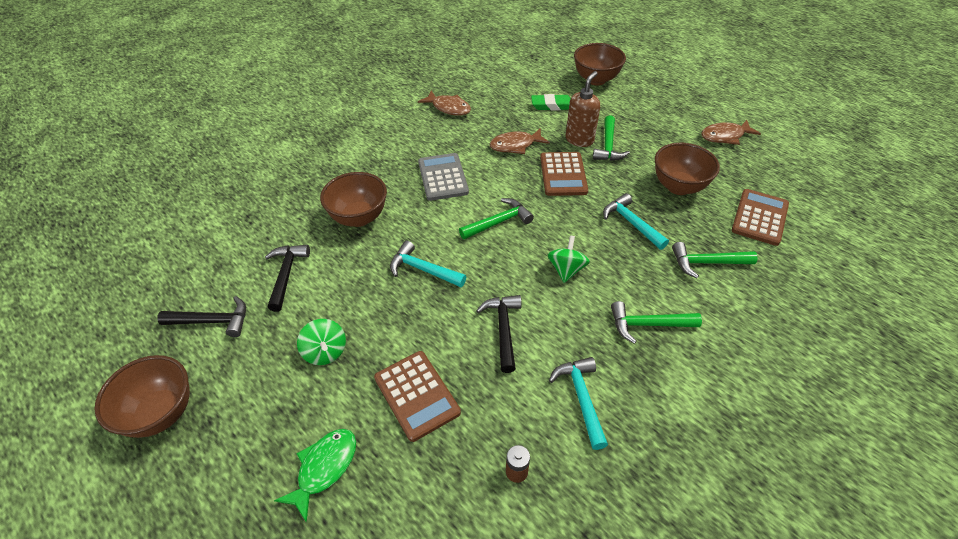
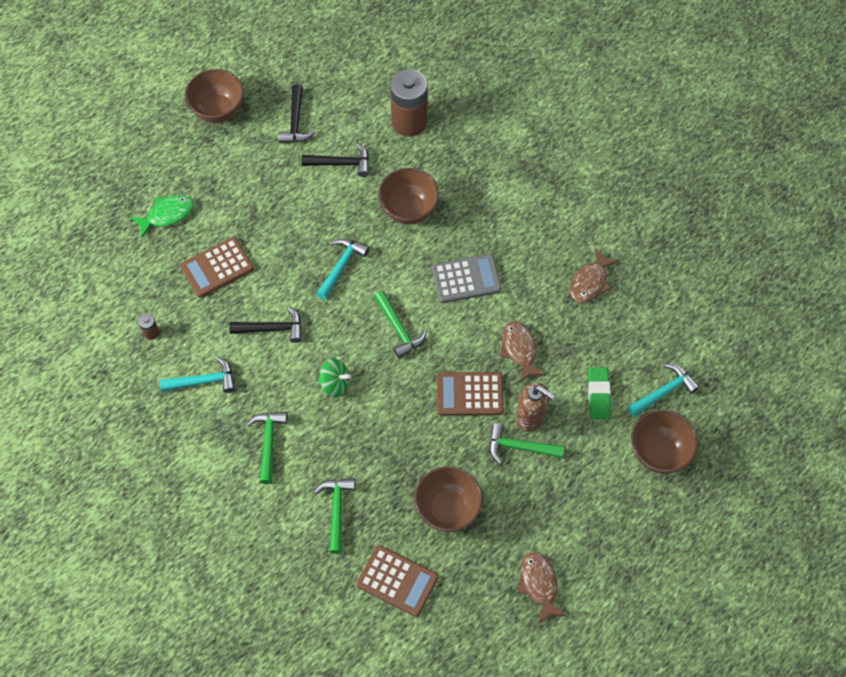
camera: 90 degrees right, 15 degrees up
(248, 219) = (409, 122): none -> brown battery
(324, 468) = (167, 215): green fish -> green fish turned 60 degrees counterclockwise
(325, 352) = (261, 203): green spinning top -> none
(631, 223) = (393, 451): turquoise hammer -> turquoise hammer (664, 392)

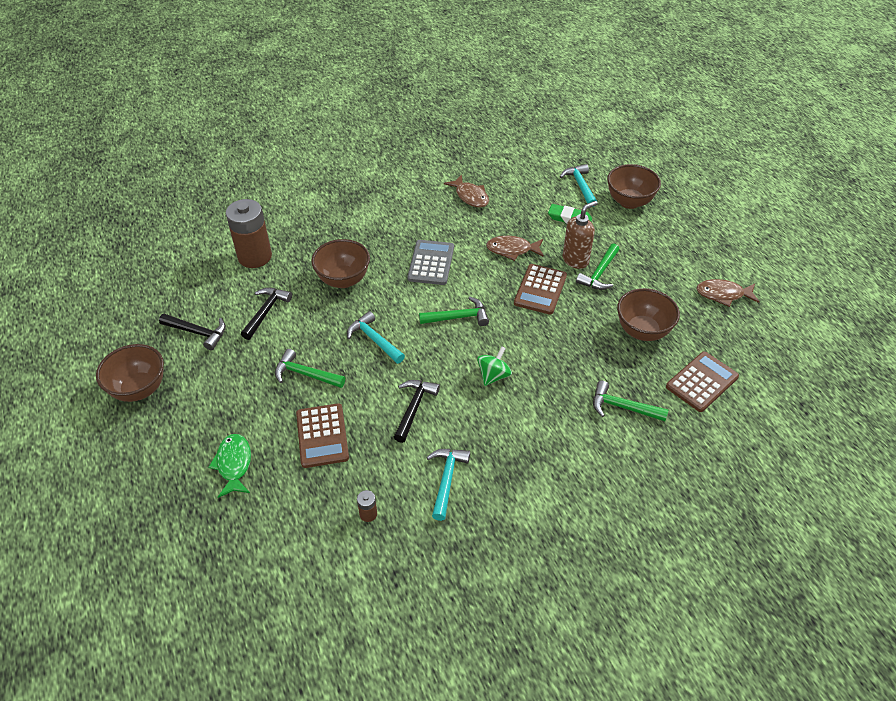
camera: 70 degrees left, 15 degrees down
(268, 443) = (536, 442): green hammer -> green hammer (305, 374)

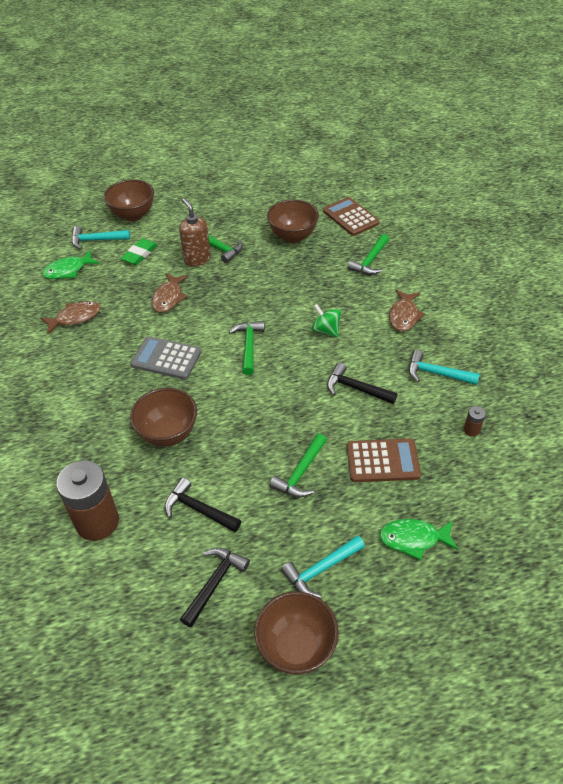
camera: 80 degrees left, 0 degrees up
(374, 340) = (264, 412): turquoise hammer -> turquoise hammer (321, 570)
(531, 178) = (68, 270): none -> green fish
(540, 289) = (228, 287): brown calculator -> none
(723, 294) = (263, 188): brown fish -> brown fish (404, 316)

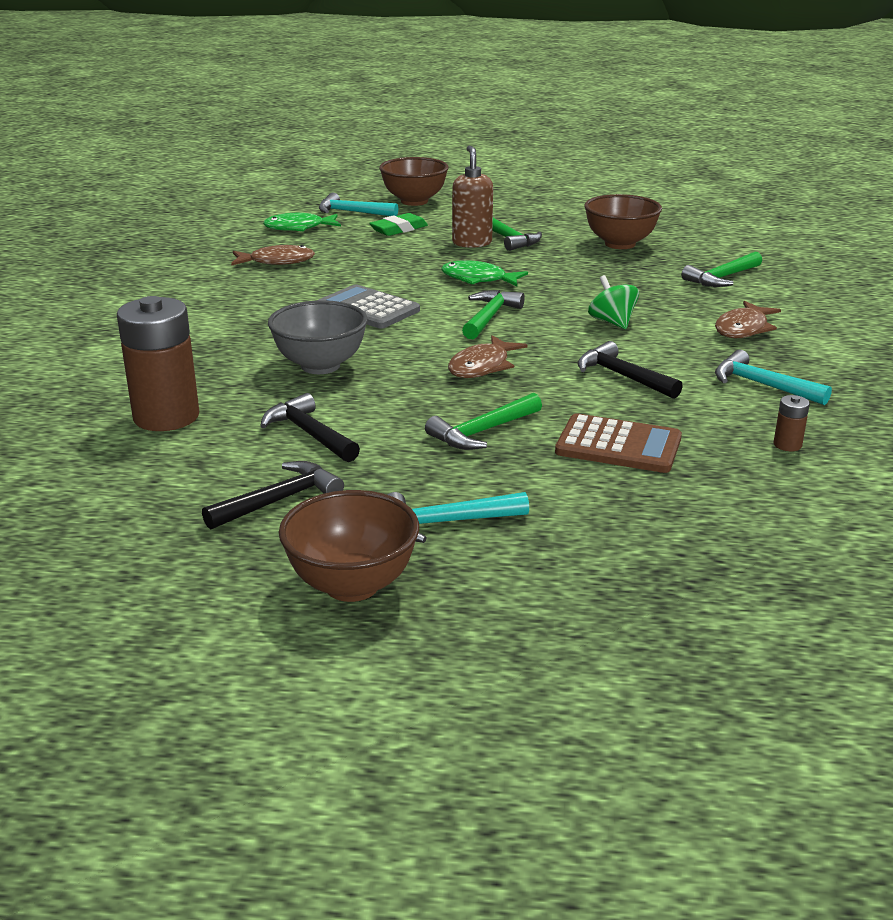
camera: 20 degrees right, 20 degrees down
(168, 298) = (410, 265): brown fish -> brown fish (482, 366)
(168, 433) = (320, 366): brown bowl -> grey bowl
(351, 217) = (717, 241): brown calculator -> none
(413, 539) = (617, 526): green fish -> green fish (478, 279)

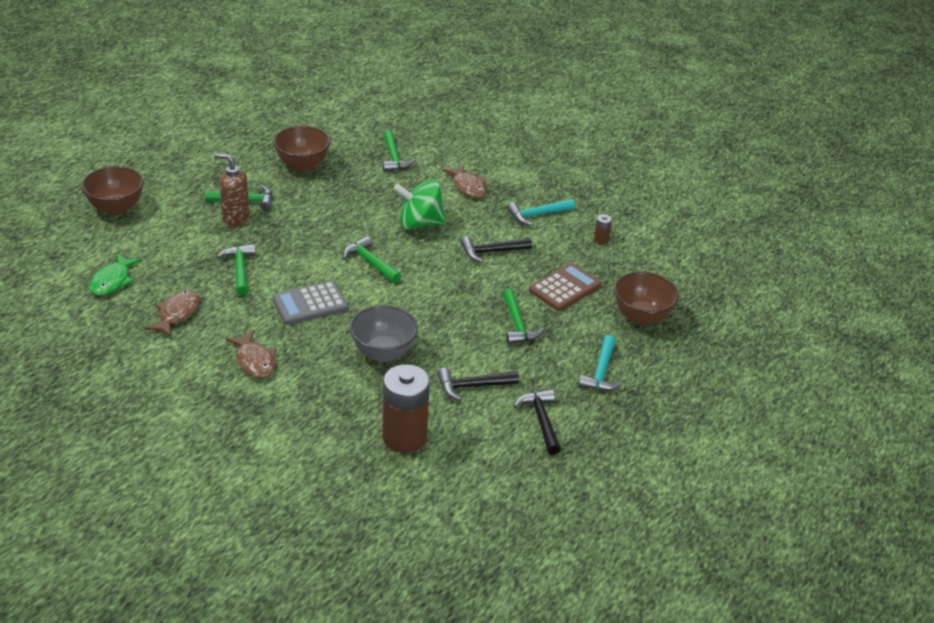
camera: 65 degrees left, 10 degrees up
(352, 212) = (107, 244): turquoise hammer -> none
(352, 585) = (637, 421): brown bowl -> brown bowl (641, 317)
(386, 266) = (240, 269): none -> green hammer
(399, 229) = (171, 237): green eraser -> none
(478, 279) = (305, 242): green fish -> none
(482, 366) = (438, 293): brown fish -> brown fish (255, 361)
(612, 322) = (420, 223): green spinning top -> green spinning top, size x1.62

